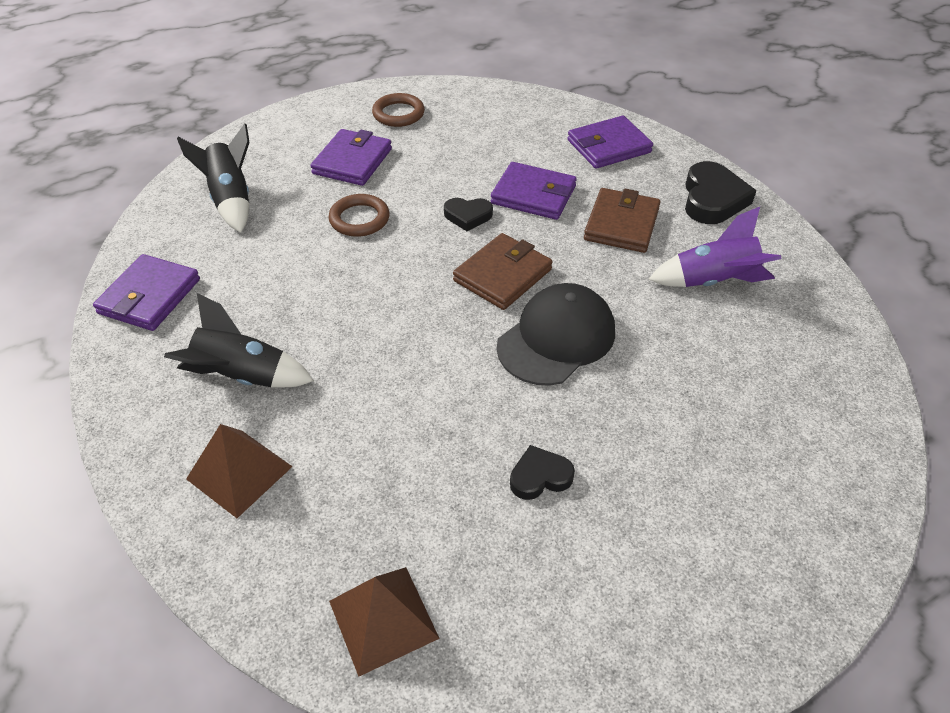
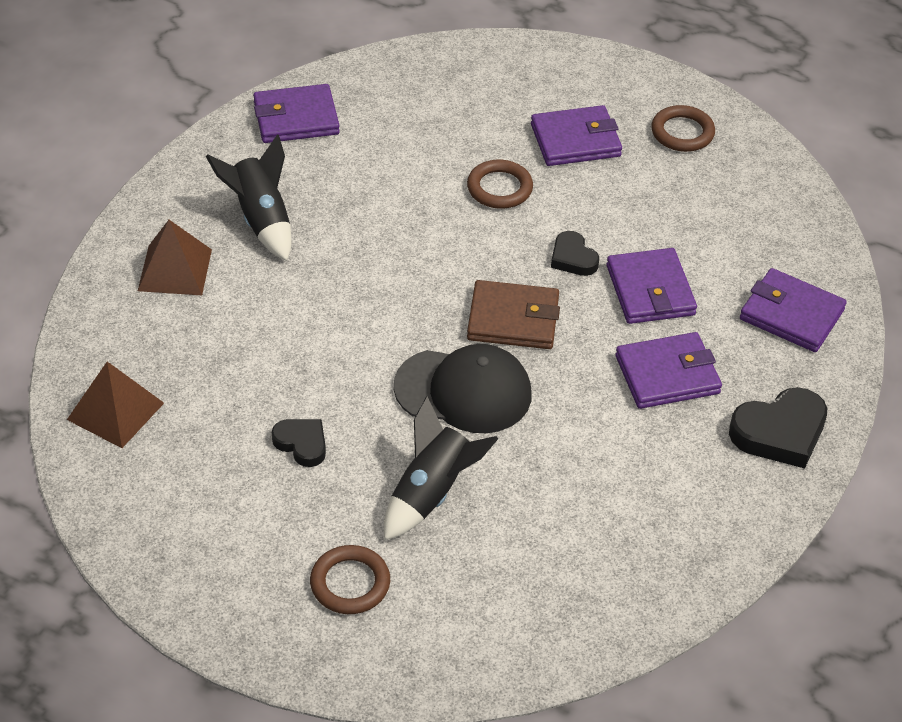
camera: 55 degrees right, 0 degrees up
(231, 200) = (447, 95): black rocket -> black rocket (431, 493)
(621, 224) = (667, 375): brown wallet -> purple wallet
(713, 281) = (642, 476): purple rocket -> none
(731, 520) = (350, 583): none -> brown ring

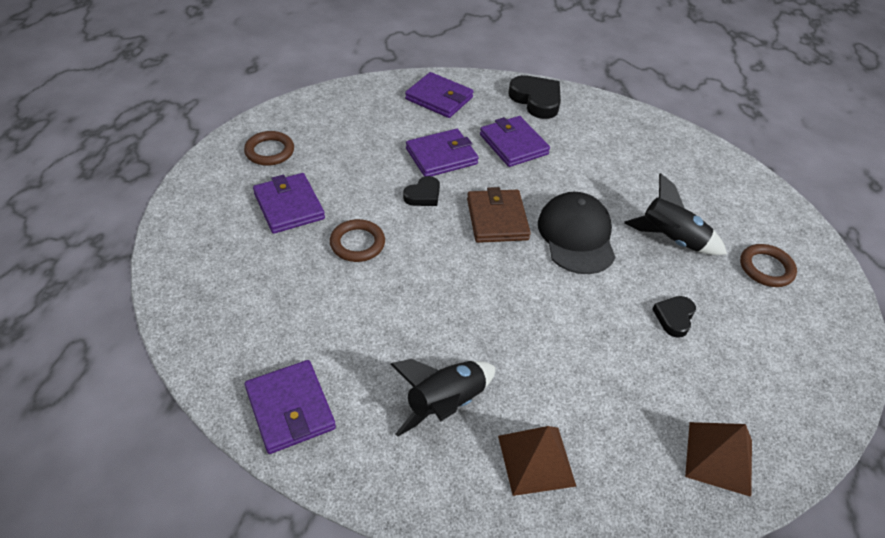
camera: 105 degrees left, 0 degrees up
(791, 314) = (439, 98): purple wallet -> purple wallet turned 75 degrees counterclockwise

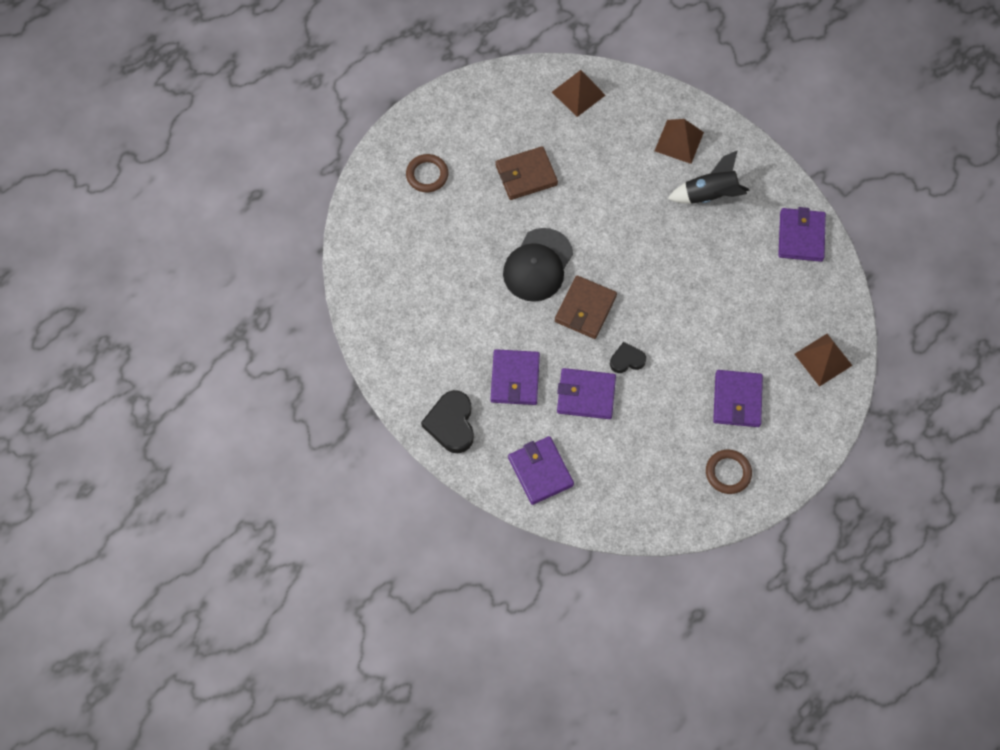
camera: 145 degrees left, 20 degrees up
(204, 278) = (823, 359): none -> brown pyramid
(357, 243) = (702, 337): brown ring -> none
(671, 240) = (471, 228): black rocket -> none
(674, 317) = (526, 175): black heart -> brown wallet

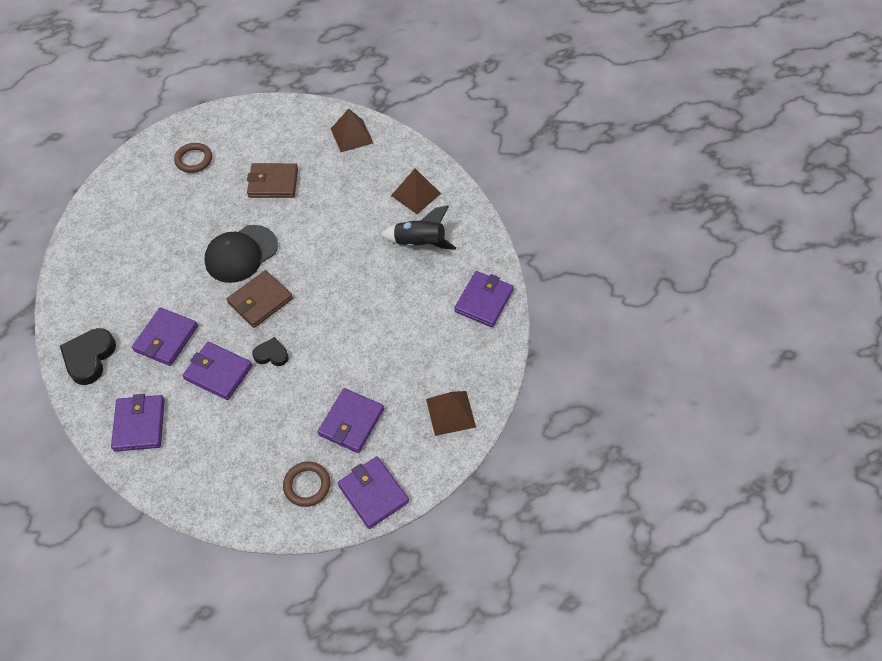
camera: 20 degrees right, 10 degrees down
(791, 459) = (373, 493): none -> purple wallet

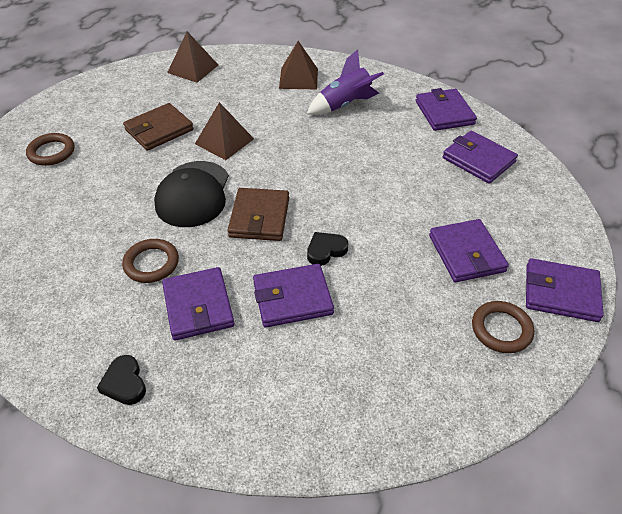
camera: 40 degrees left, 10 degrees down
(89, 358) = (124, 383): black heart -> black heart, size x0.59
(139, 424) = (266, 404): purple wallet -> purple wallet (478, 160)
(170, 290) = (151, 263): none -> brown ring
(419, 243) = (344, 105): black rocket -> purple rocket
(450, 413) = (529, 195): brown pyramid -> brown pyramid (224, 141)

